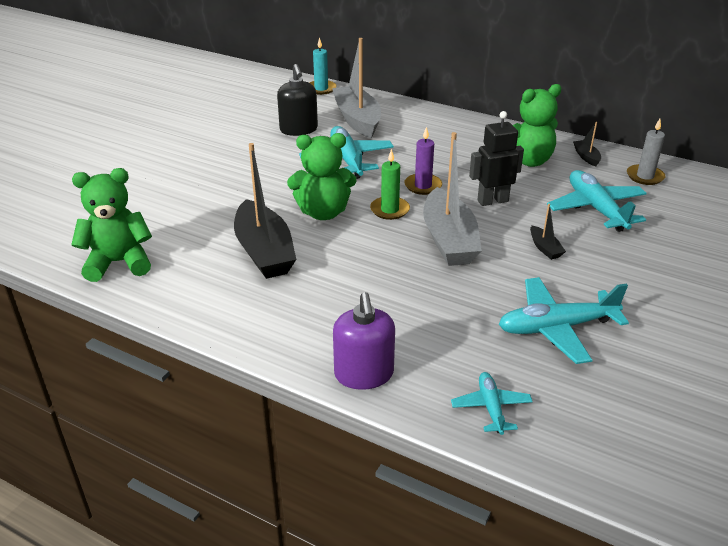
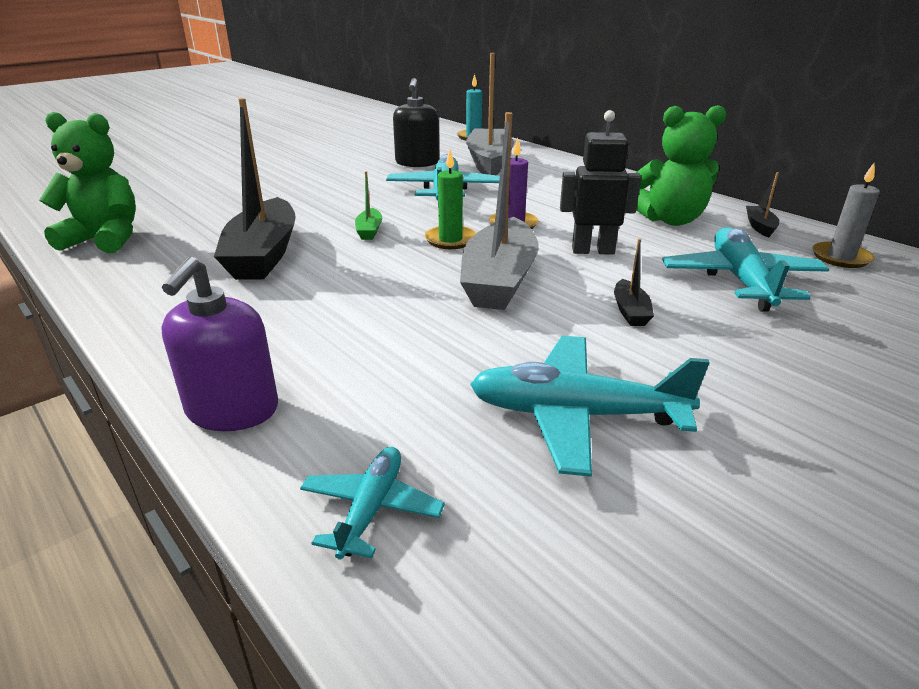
camera: 20 degrees right, 5 degrees down
(323, 212) = (369, 231): green teddy bear -> green boat

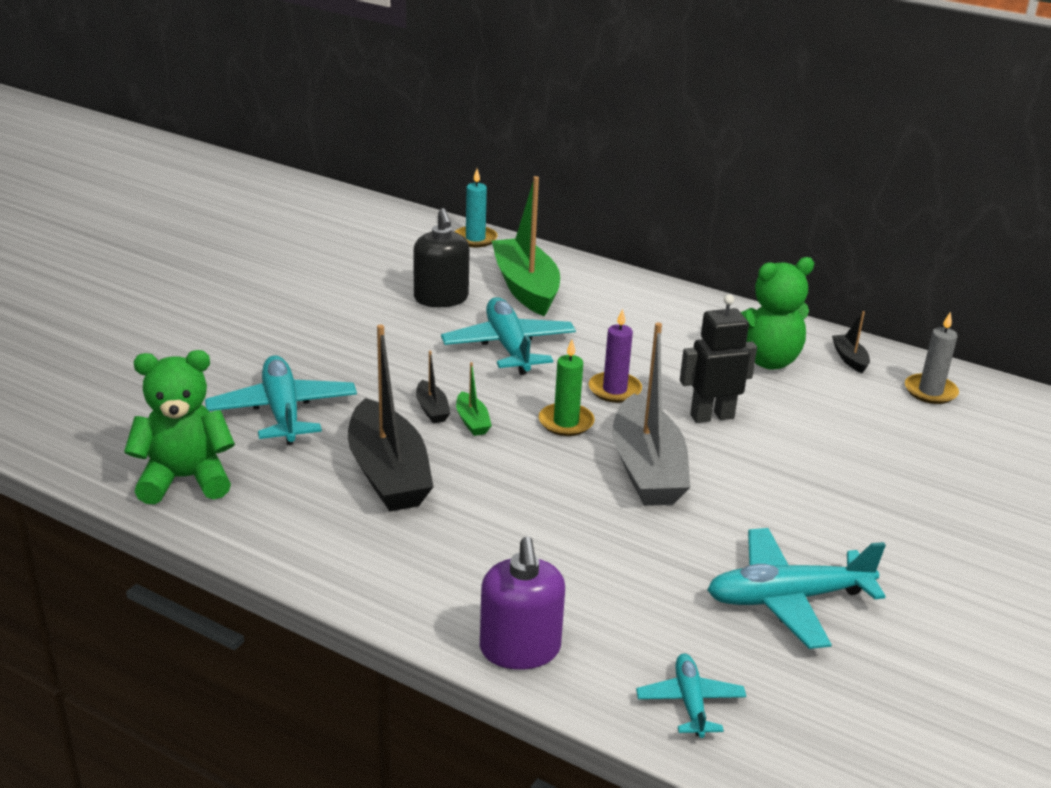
camera: 20 degrees left, 0 degrees up
(489, 162) = (526, 288): grey boat -> green boat
(630, 311) = (780, 487): black boat -> black boat (432, 409)
(741, 281) = (857, 435): turquoise plane -> turquoise plane (282, 411)

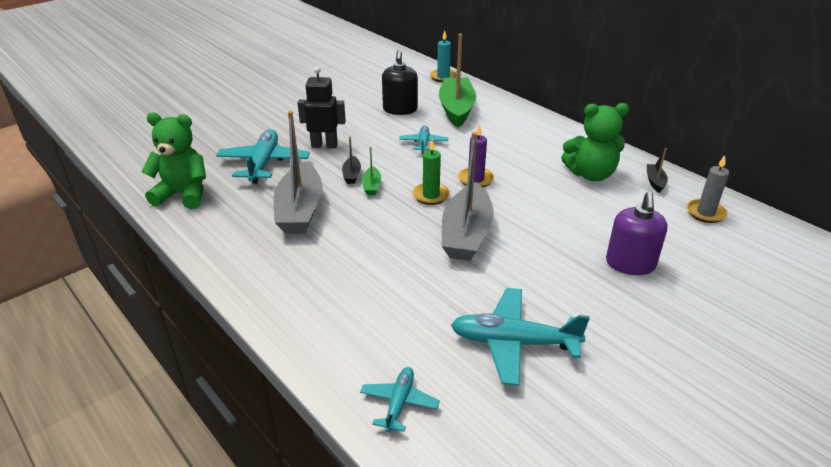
camera: 20 degrees right, 5 degrees up
(388, 473) = (300, 210): black boat -> grey boat
(508, 347) = (423, 143): turquoise plane -> turquoise plane, size x0.56
(520, 649) = (308, 339): purple soap dispenser -> purple soap dispenser (630, 264)
(711, 416) = (532, 206): black robot -> black robot (324, 145)

